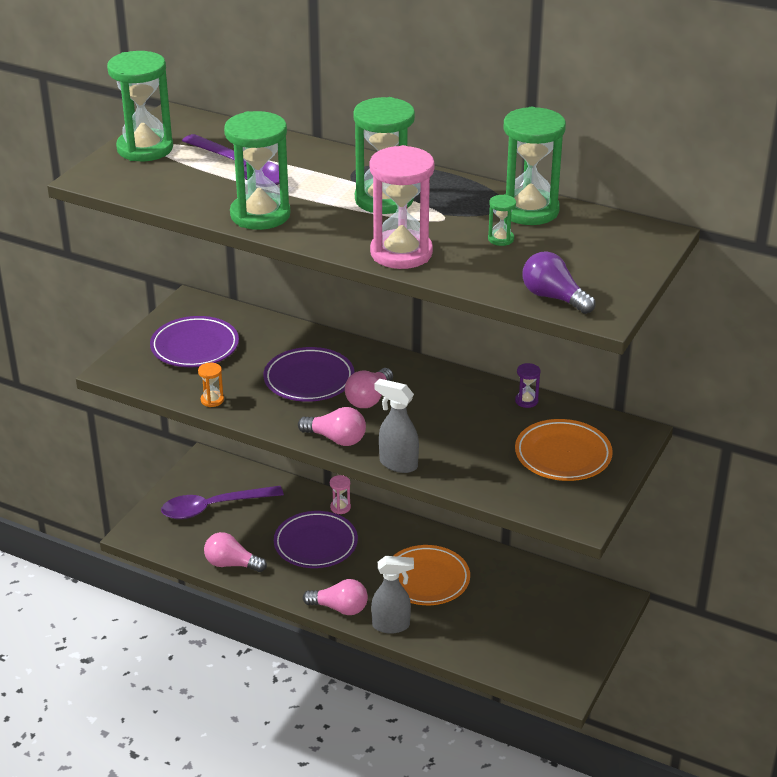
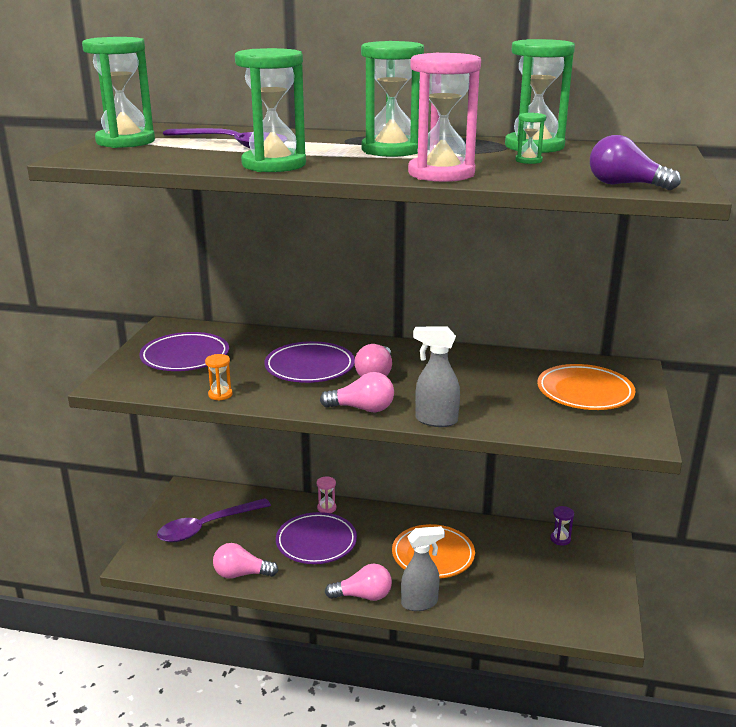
camera: 15 degrees left, 10 degrees down
(526, 401) = (521, 358): purple hourglass -> purple hourglass (560, 539)

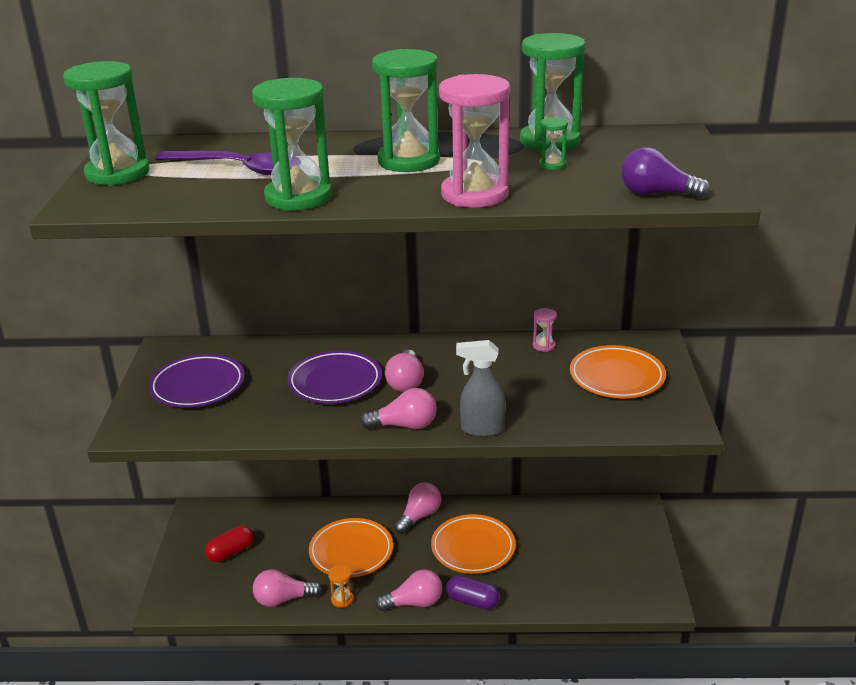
camera: 10 degrees left, 5 degrees up
(206, 527) = (230, 552): purple spoon -> red capsule
(220, 394) = (252, 428): orange hourglass -> orange hourglass (342, 599)
(316, 542) = (351, 552): purple plate -> orange plate
(326, 508) = (352, 512): pink hourglass -> pink hourglass (544, 346)
(388, 520) = (419, 516): none -> pink light bulb
(420, 603) = (472, 601): grey spray bottle -> purple capsule
(560, 539) = (593, 511): purple hourglass -> none

